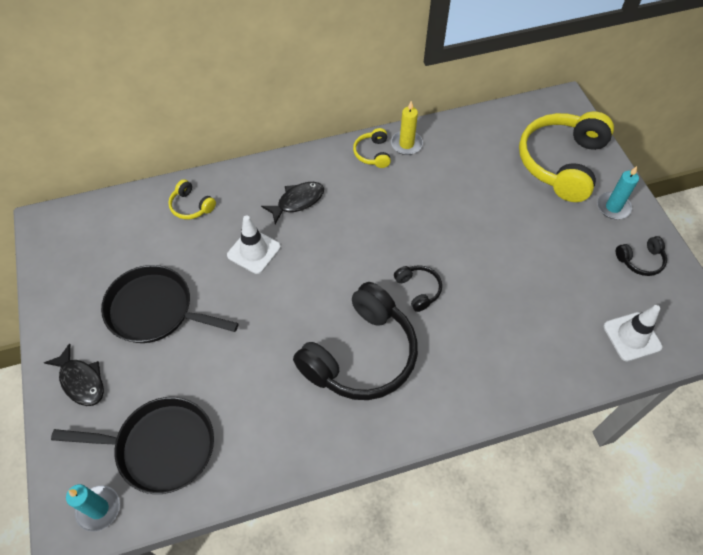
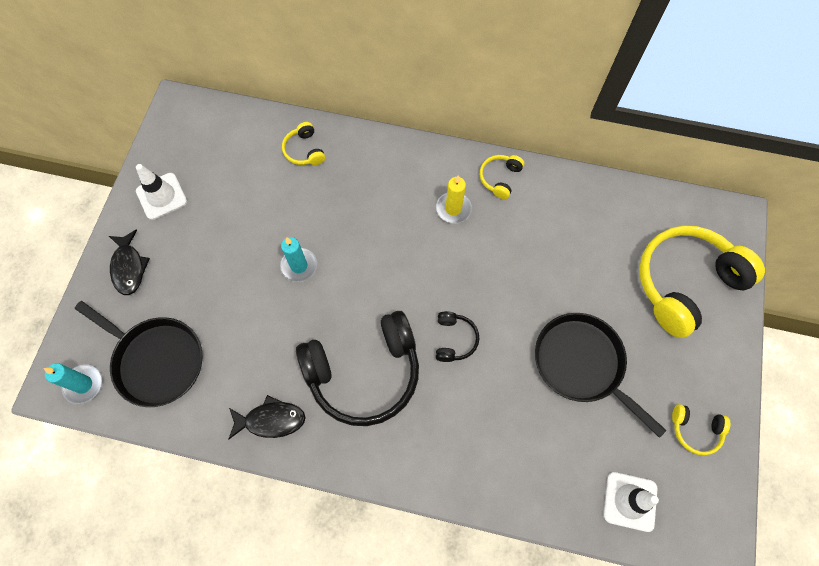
camera: 30 degrees right, 10 degrees up
(154, 310) = (219, 234): black pan -> black pan (581, 364)
(254, 251) = (332, 223): white traffic cone -> white traffic cone (161, 196)
(297, 201) = (399, 193): black fish -> black fish (271, 420)
(406, 144) = (539, 184): yellow candle -> yellow candle (453, 209)
(613, 207) = (707, 359): turquoise candle -> turquoise candle (299, 266)
(640, 260) = (695, 430): black headphones -> yellow headphones

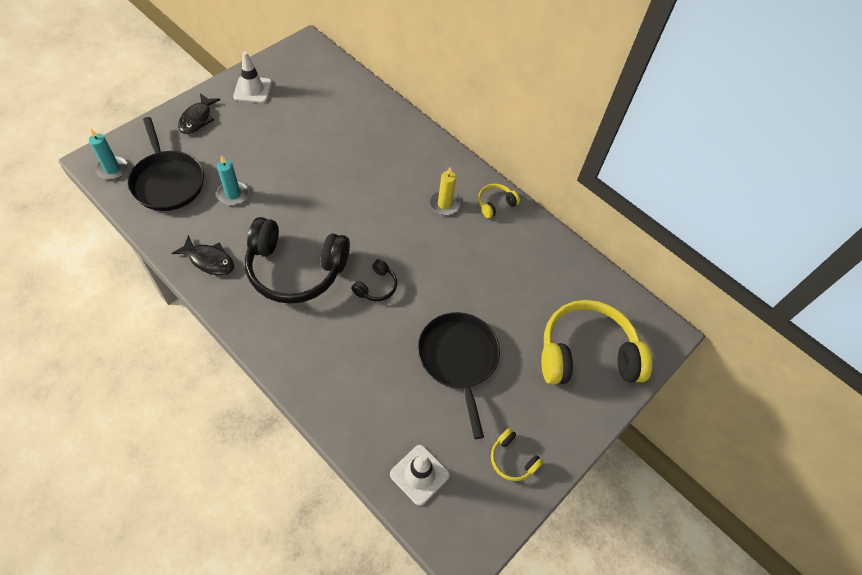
camera: 25 degrees right, 10 degrees down
(299, 266) = (306, 179): turquoise candle -> turquoise candle (233, 194)
(304, 150) = (369, 113): yellow headphones -> none

